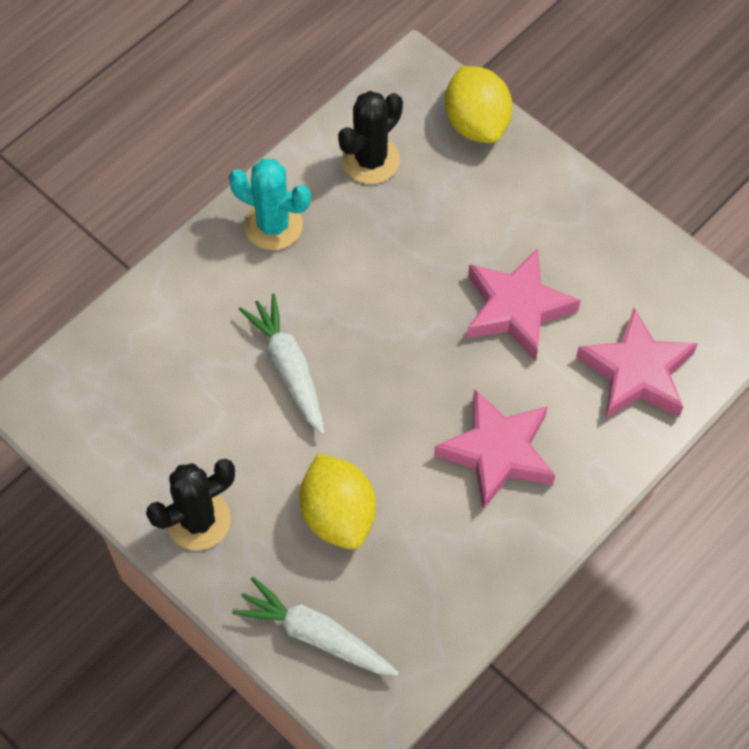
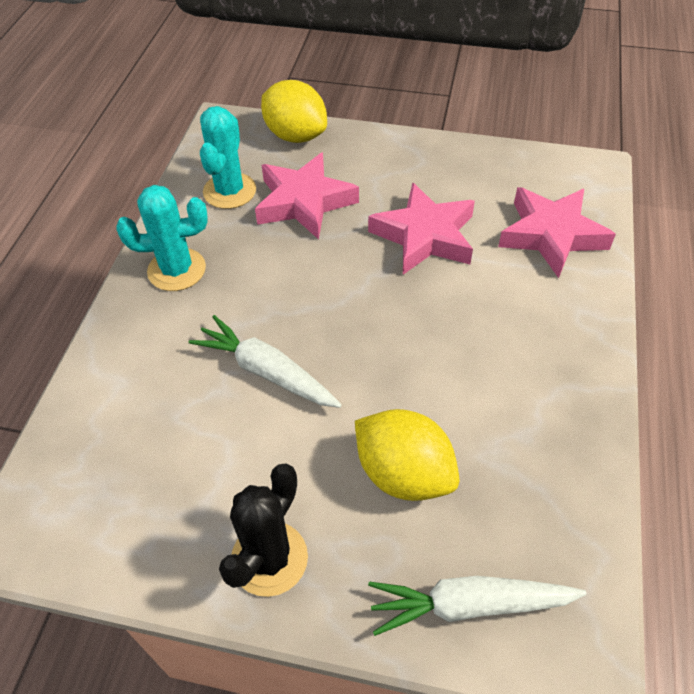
camera: 30 degrees left, 10 degrees down
(371, 160) = (229, 191): black cactus -> turquoise cactus
(497, 452) = (498, 345): pink star -> pink star (304, 202)

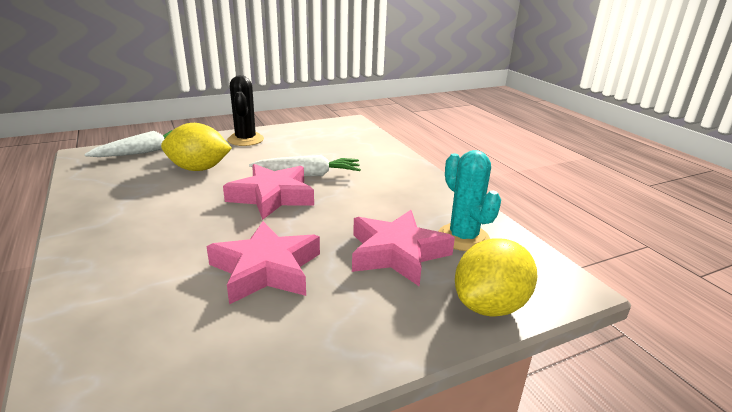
camera: 140 degrees right, 25 degrees down
(176, 270) = (420, 190): turquoise cactus -> none
(295, 135) = (490, 306): yellow lemon -> yellow lemon turned 45 degrees counterclockwise
(551, 235) = (127, 321): pink star -> pink star (272, 196)

